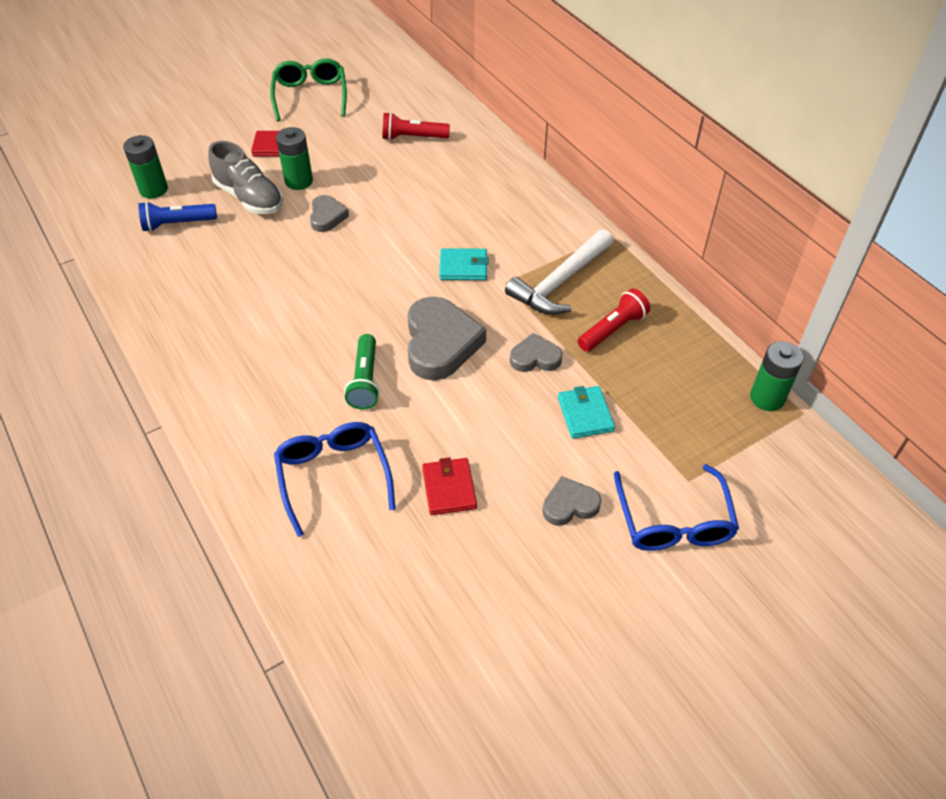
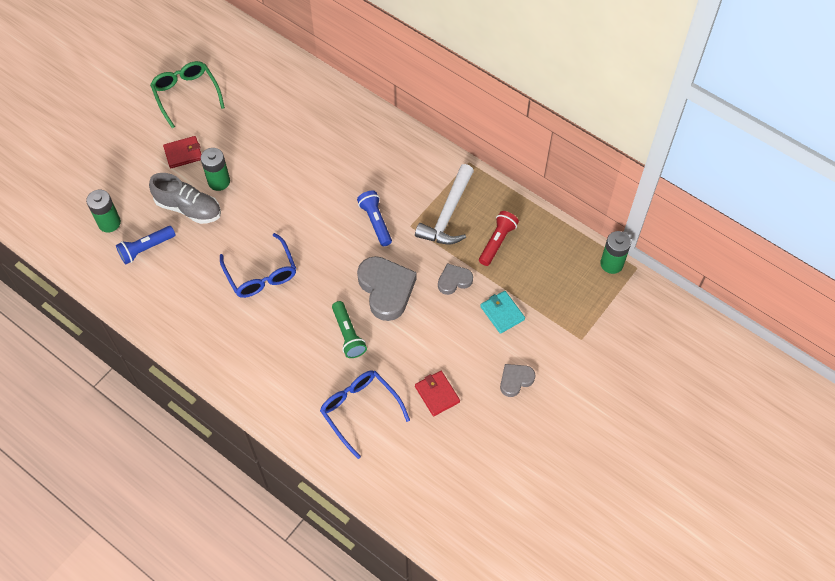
camera: 20 degrees left, 10 degrees up
(327, 216) = (256, 208): grey heart -> none
(413, 137) = (287, 114): red flashlight -> none
(463, 267) = (375, 222): turquoise wallet -> blue flashlight
(673, 521) = (581, 370): blue glasses -> blue glasses (261, 274)

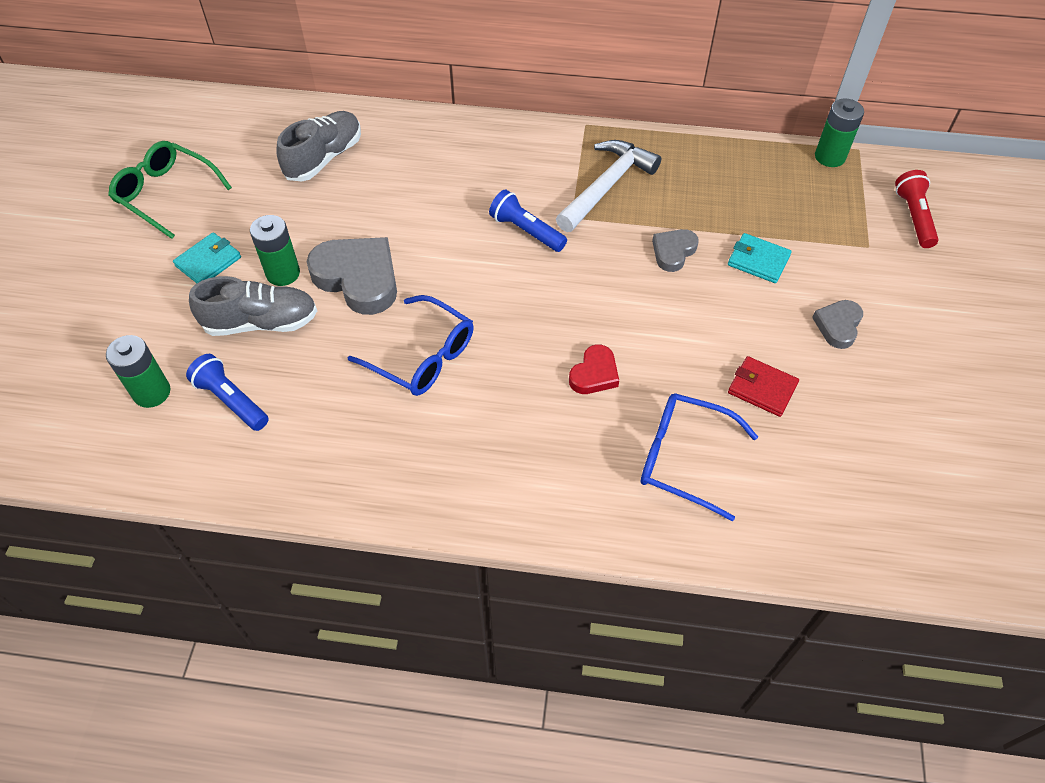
camera: 30 degrees left, 5 degrees down
(146, 249) = (231, 400): blue flashlight -> blue flashlight turned 105 degrees clockwise
(183, 153) = (208, 261): red wallet -> turquoise wallet
(290, 111) = (324, 158): none -> grey shoe
(348, 335) = (594, 374): green flashlight -> red heart
(386, 289) = (600, 299): grey heart -> grey heart (358, 278)
(448, 214) = (607, 186): white hammer -> white hammer turned 135 degrees counterclockwise
(497, 242) = (687, 189): red flashlight -> red flashlight (913, 217)

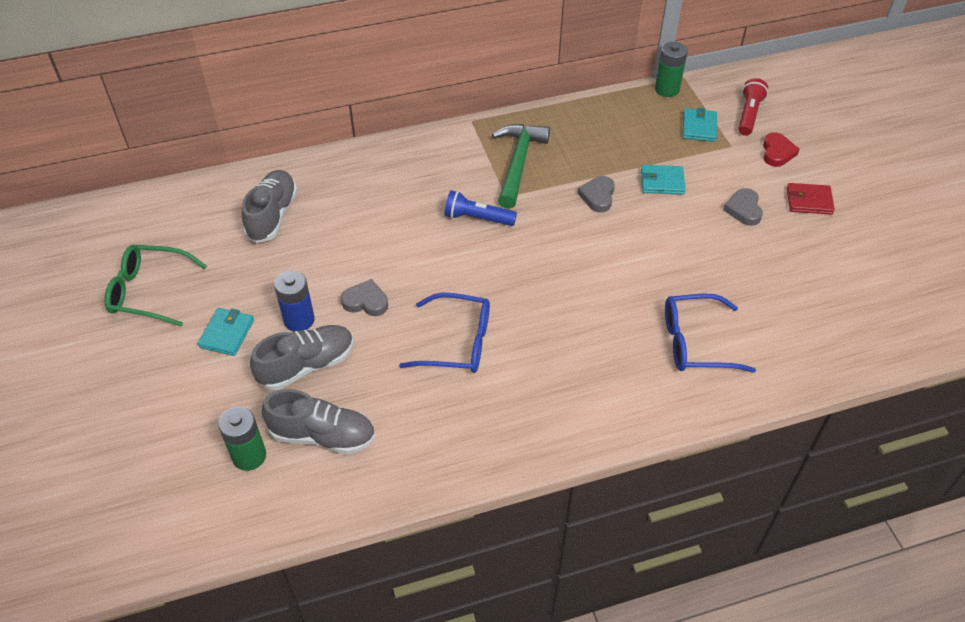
camera: 25 degrees left, 5 degrees down
(231, 400) = (323, 435): blue flashlight -> grey shoe
(283, 273) = (299, 320): green battery -> blue battery
(358, 278) = (366, 301): grey heart -> grey heart, size x0.54
(594, 374) = (596, 306): red heart -> red heart (777, 152)
(607, 186) = (518, 163): white hammer -> green hammer
(762, 388) = (719, 272): red wallet -> red wallet (809, 201)
(842, 212) = (699, 127): none -> turquoise wallet
(913, 217) = (749, 114): red flashlight -> red flashlight turned 45 degrees clockwise

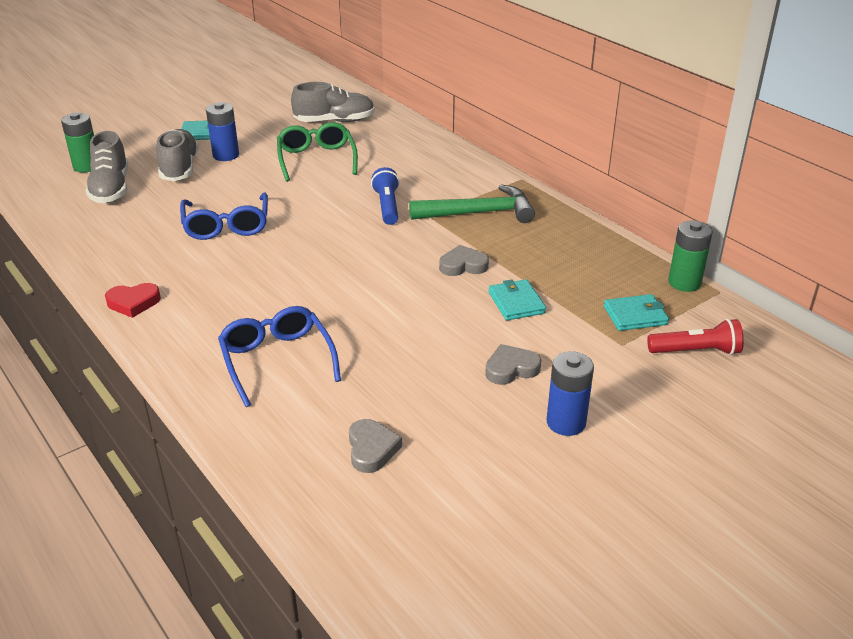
camera: 70 degrees right, 15 degrees down
(149, 291) = (232, 99): green glasses -> green glasses (316, 159)
(307, 365) = (179, 168): grey shoe -> grey shoe turned 135 degrees counterclockwise
(366, 301) = (257, 177): grey heart -> grey heart (371, 449)
(777, 152) = (640, 384): red heart -> red heart (133, 303)
(809, 201) = (566, 422): red wallet -> blue battery

